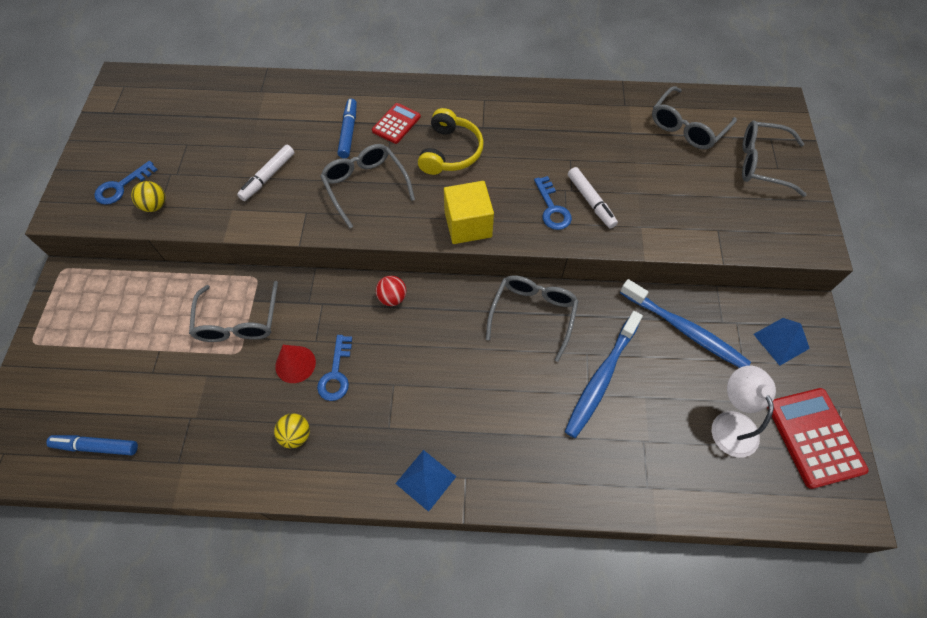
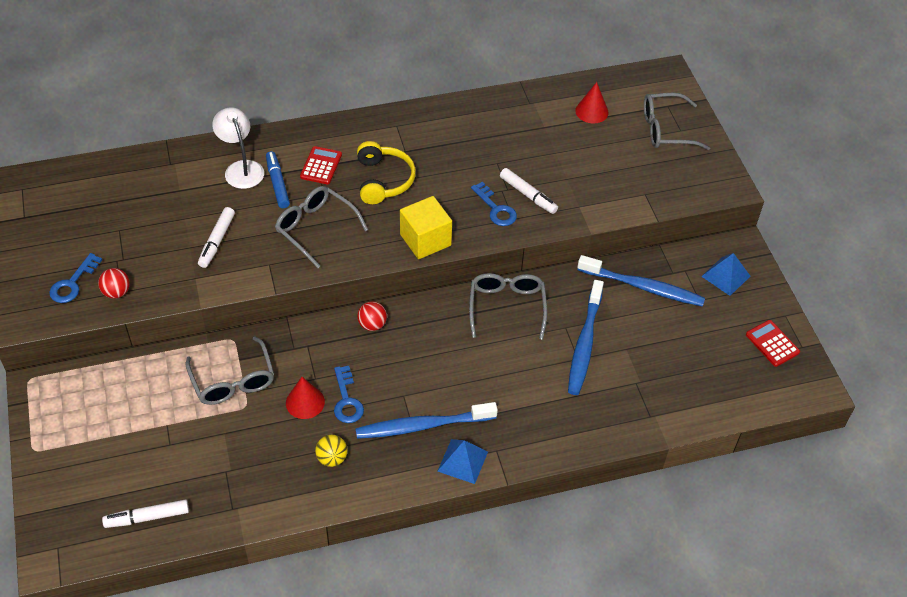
camera: 20 degrees left, 10 degrees down
(96, 447) = (147, 517): blue marker -> white marker
(155, 205) = (116, 292): yellow ball -> red ball
(400, 425) = (422, 426): none -> blue toothbrush
(687, 127) = (591, 111): grey glasses -> red cone
(731, 423) = (703, 350): white lamp -> white lamp (241, 168)
(814, 437) = (772, 343): red calculator -> red calculator, size x0.60

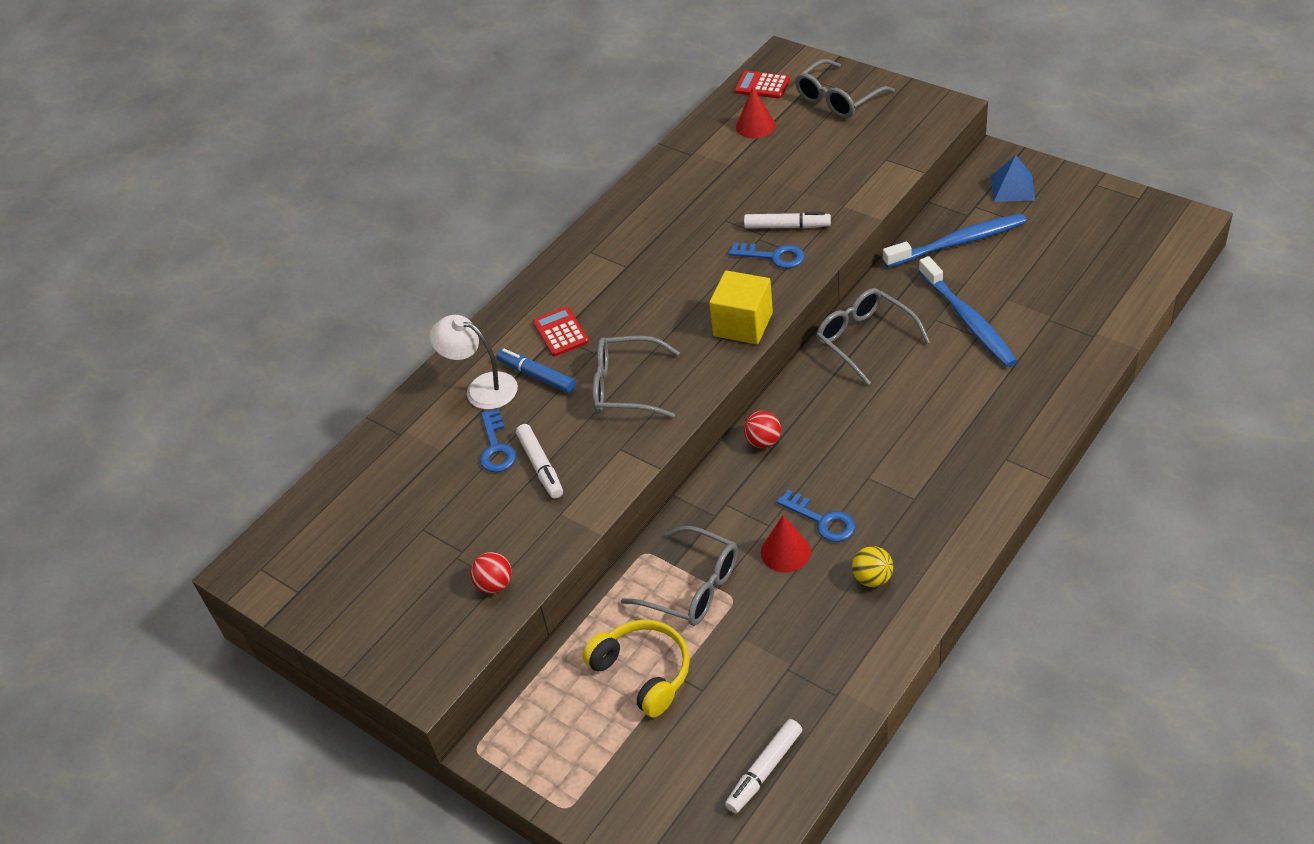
camera: 30 degrees left, 5 degrees down
(73, 283) = (435, 611): blue key -> blue key (496, 447)
(383, 180) = (638, 303): yellow headphones -> yellow headphones (643, 672)
(422, 426) = (917, 488): blue toothbrush -> none
(462, 461) = (989, 489): blue pyramid -> none
(772, 343) = (1114, 212): red calculator -> red calculator (762, 85)

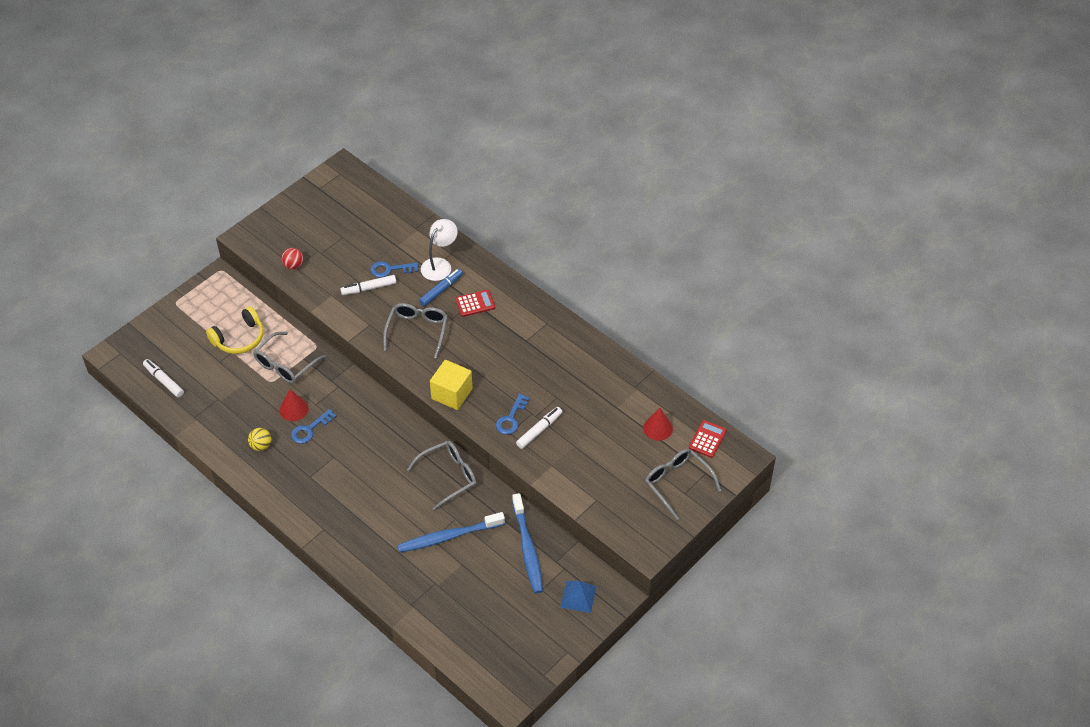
camera: 90 degrees right, 5 degrees up
(763, 441) = (379, 410): red ball -> none
(787, 226) = (539, 430): white marker -> white marker turned 150 degrees counterclockwise

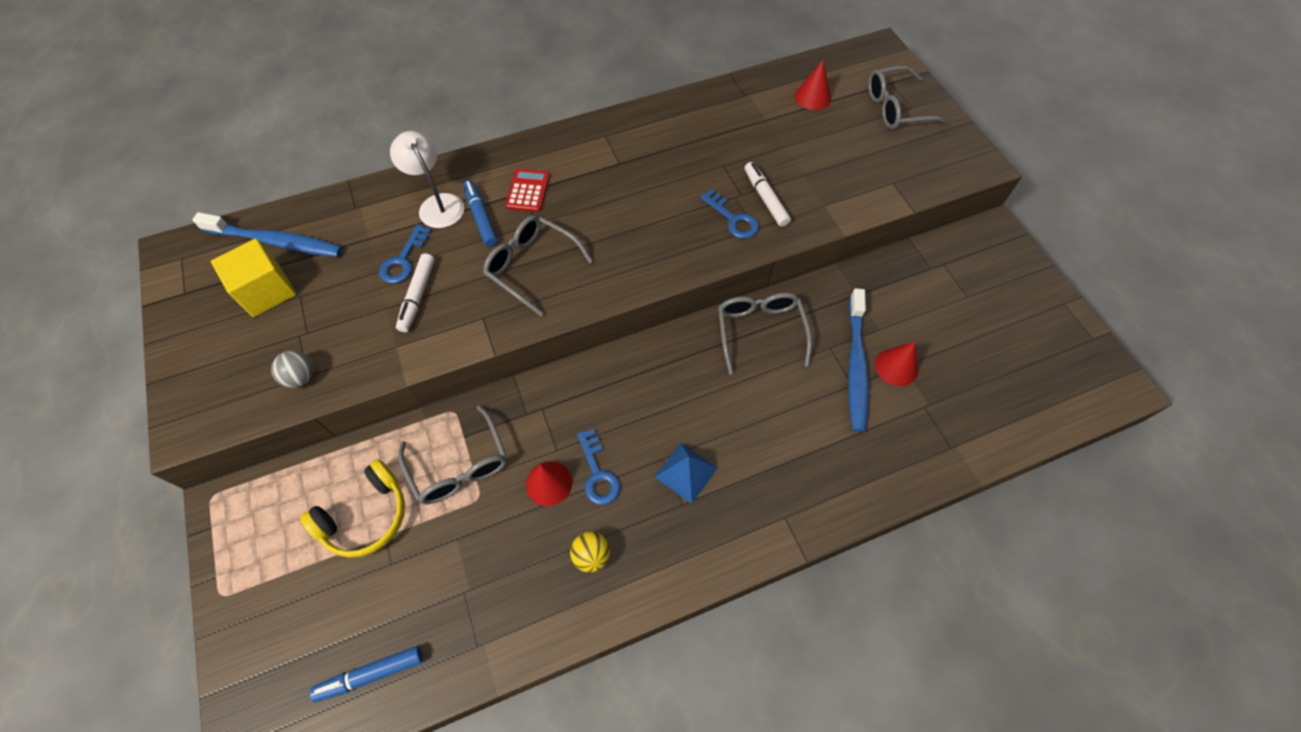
camera: 65 degrees left, 10 degrees up
(164, 381) = (371, 674): white marker -> blue marker
(239, 338) = (366, 516): yellow headphones -> yellow headphones turned 60 degrees clockwise
(293, 265) = (301, 377): red ball -> grey ball
(452, 394) = (660, 265): yellow cube -> yellow cube (267, 291)
(458, 560) = (896, 367): none -> red cone
(527, 548) = (903, 289): blue toothbrush -> blue toothbrush (276, 242)
(578, 596) = (988, 265): blue pyramid -> blue pyramid (686, 472)
(707, 439) = (846, 65): red calculator -> none

